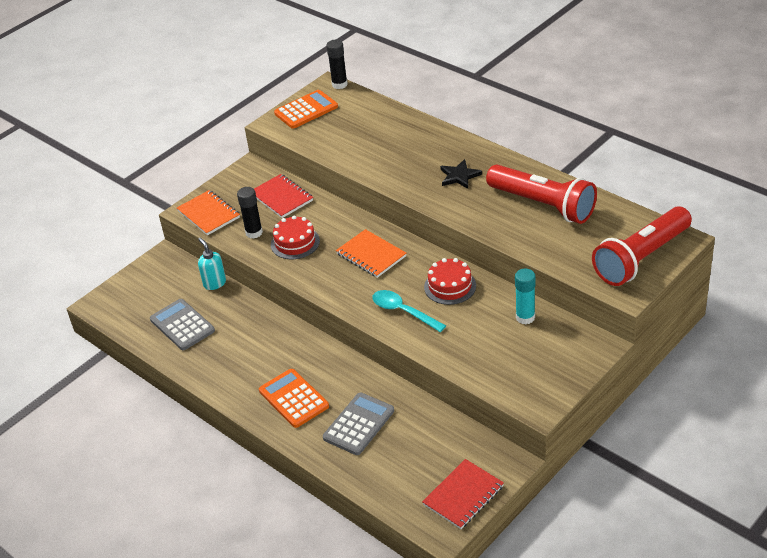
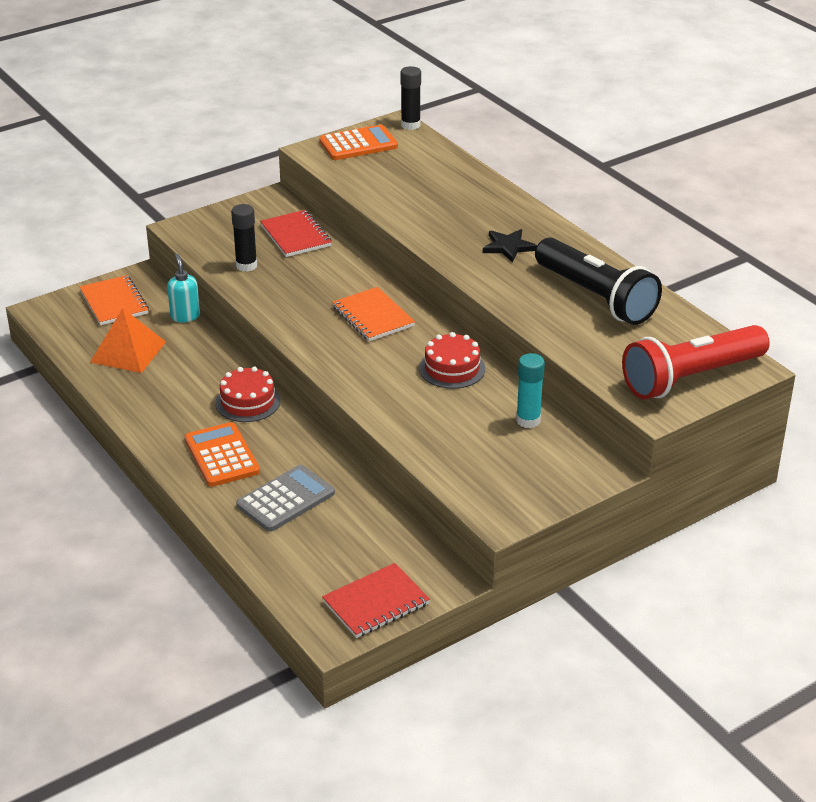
camera: 10 degrees right, 5 degrees down
(182, 325) = (128, 352): grey calculator -> orange pyramid
(208, 214) = (203, 236): orange notebook -> orange notebook (114, 302)
(295, 243) = (289, 285): red cake -> red cake (248, 402)
(403, 312) = (384, 383): turquoise spoon -> none
(543, 205) = (595, 297): red flashlight -> black flashlight

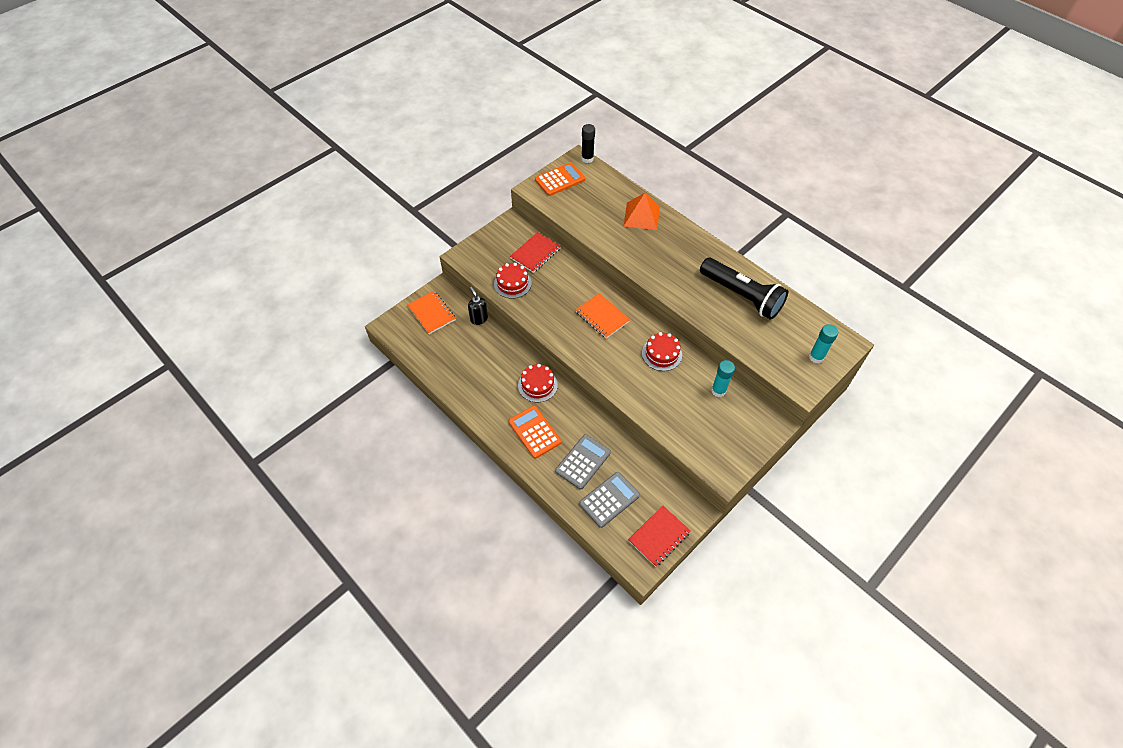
camera: 10 degrees left, 20 degrees up
(128, 352) = (452, 354): orange pyramid -> orange pyramid (641, 216)
(185, 316) = (479, 319): turquoise soap dispenser -> black soap dispenser
(246, 265) = (512, 283): black glue stick -> red cake
(295, 236) = (535, 253): red notebook -> red notebook turned 75 degrees clockwise
(311, 549) = (609, 499): none -> grey calculator
(508, 247) = (677, 259): black star -> none
(691, 378) = (816, 357): red flashlight -> turquoise glue stick

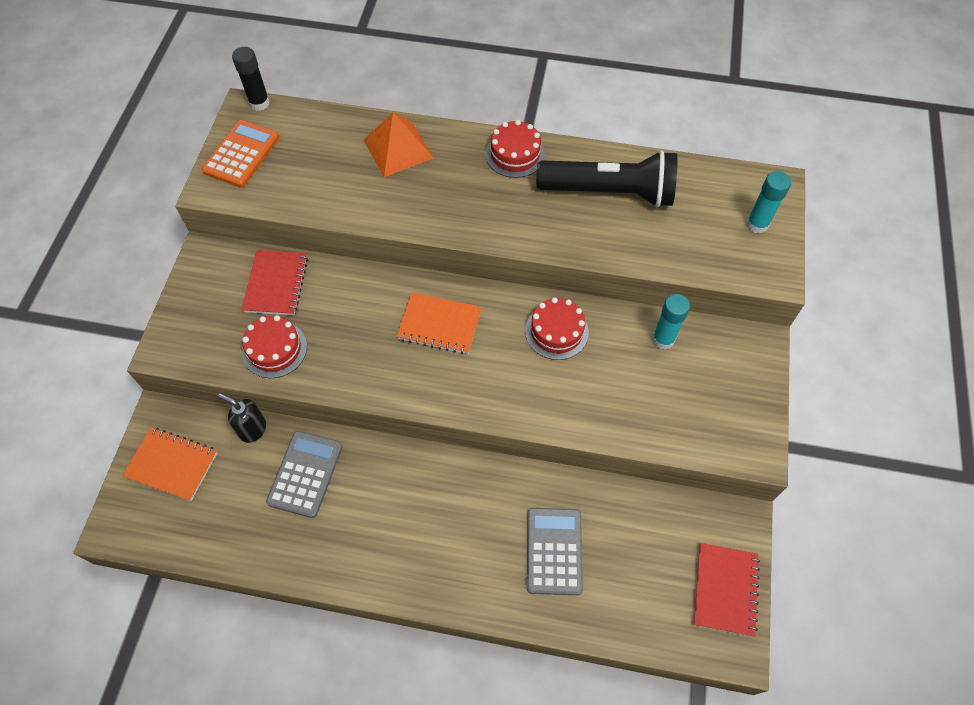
camera: 35 degrees left, 5 degrees up
(534, 432) = (457, 551): orange calculator -> none
(537, 385) = (411, 478): red cake -> red cake (515, 154)
(609, 499) = (627, 582): grey calculator -> grey calculator (305, 474)

